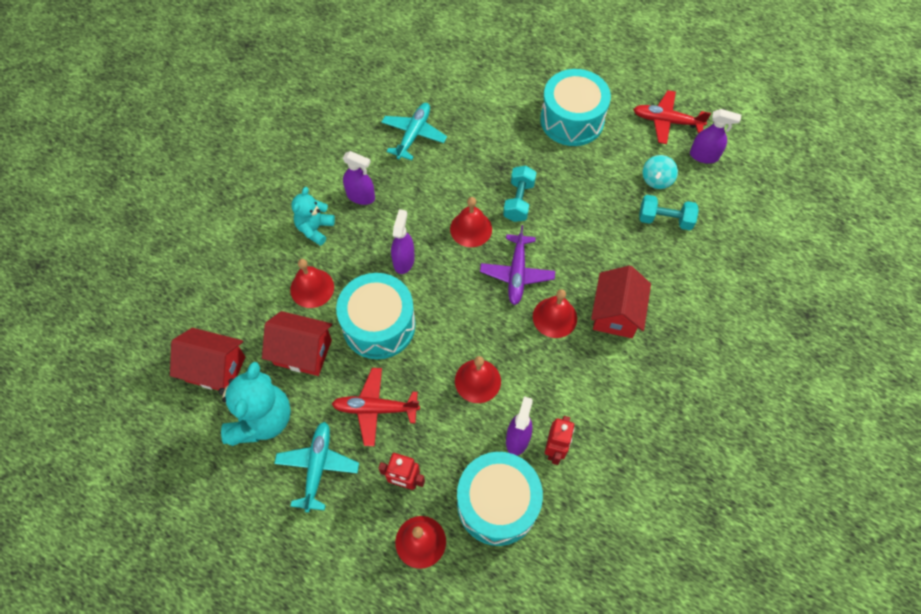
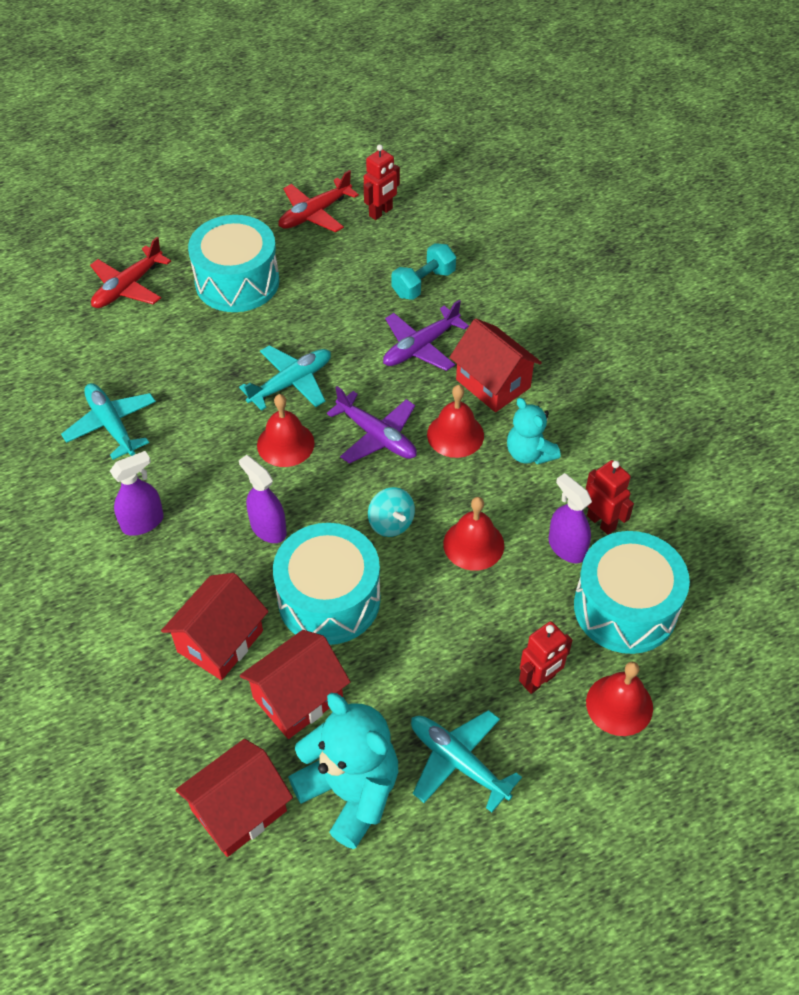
camera: 55 degrees left, 10 degrees down
(312, 288) = (220, 641): red bell -> red house
(315, 229) = (142, 594): turquoise teddy bear -> turquoise teddy bear (529, 453)
(375, 408) = (430, 661): red plane -> red plane (128, 287)
(518, 201) = (291, 383): turquoise dumbbell -> turquoise plane
(609, 252) = (420, 347): none -> purple plane
(656, 180) = (373, 262): turquoise spinning top -> turquoise spinning top (391, 523)
(704, 156) = (381, 212): purple spray bottle -> red robot

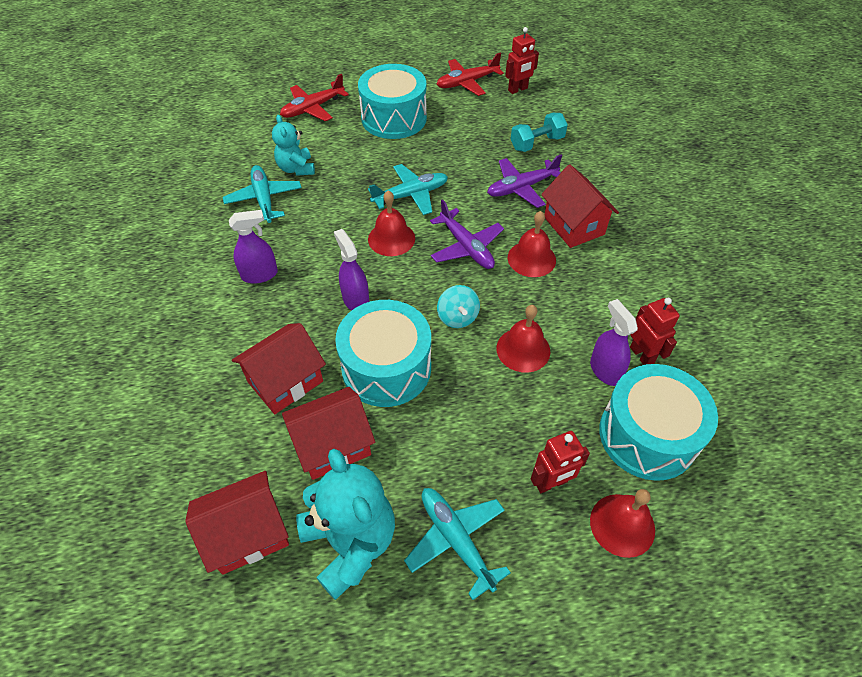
camera: 15 degrees right, 0 degrees up
(529, 453) = (591, 285): turquoise teddy bear -> turquoise teddy bear (296, 168)

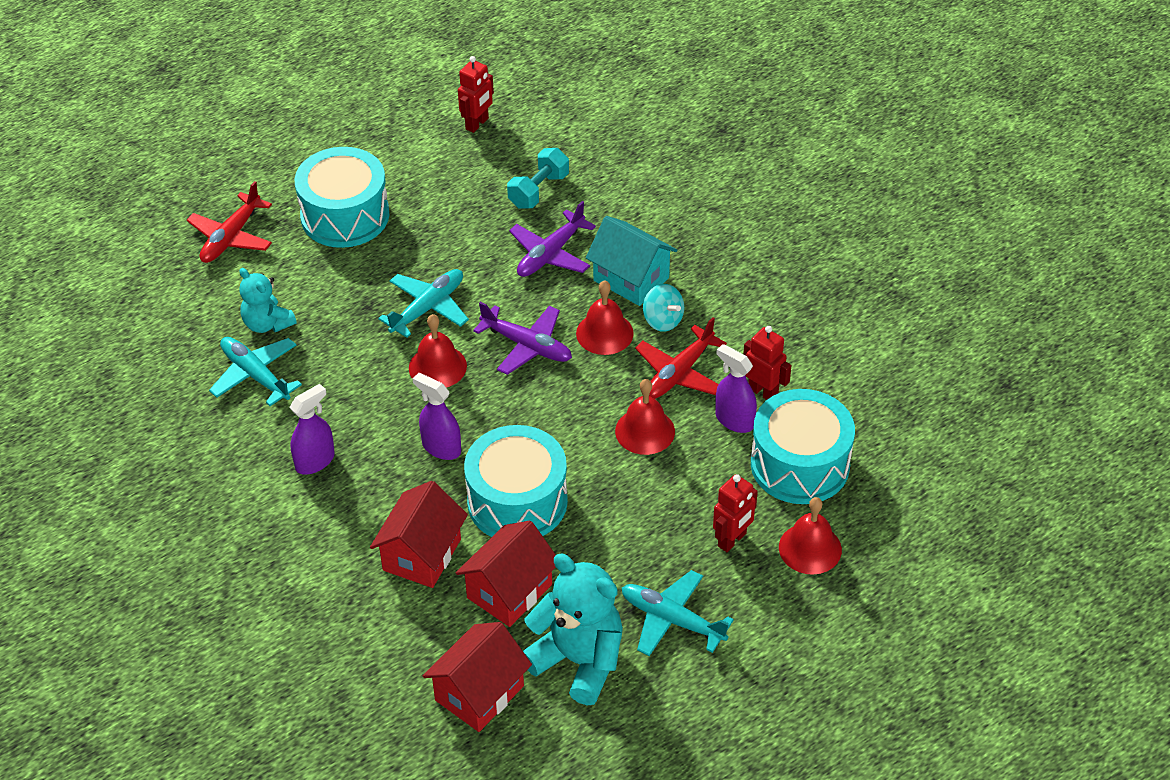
camera: 25 degrees left, 5 degrees down
(457, 317) = (560, 424): turquoise spinning top -> turquoise spinning top (663, 320)
(467, 83) = (408, 135): red plane -> red plane (679, 373)
(574, 225) = (631, 279): red house -> turquoise house

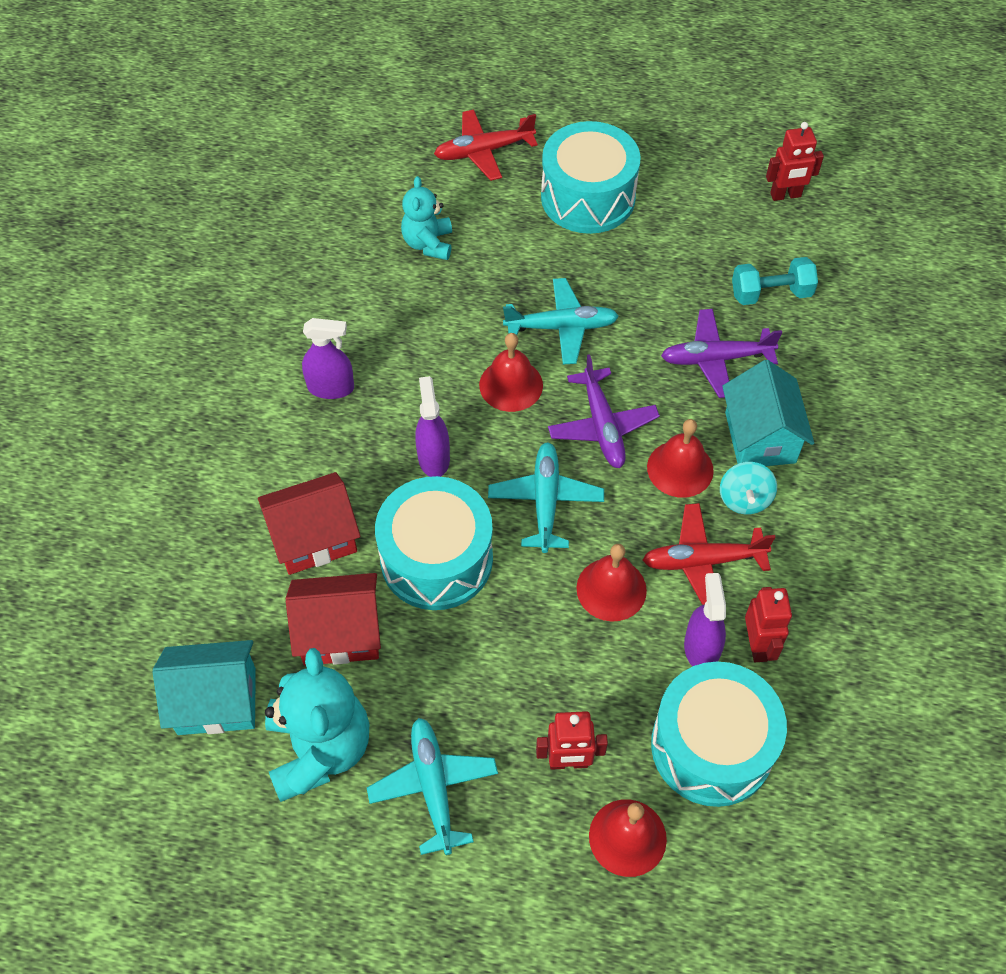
camera: 45 degrees right, 10 degrees up
(255, 375) = (371, 279): turquoise plane -> turquoise plane (545, 501)
(479, 693) = (217, 701): red house -> turquoise house

